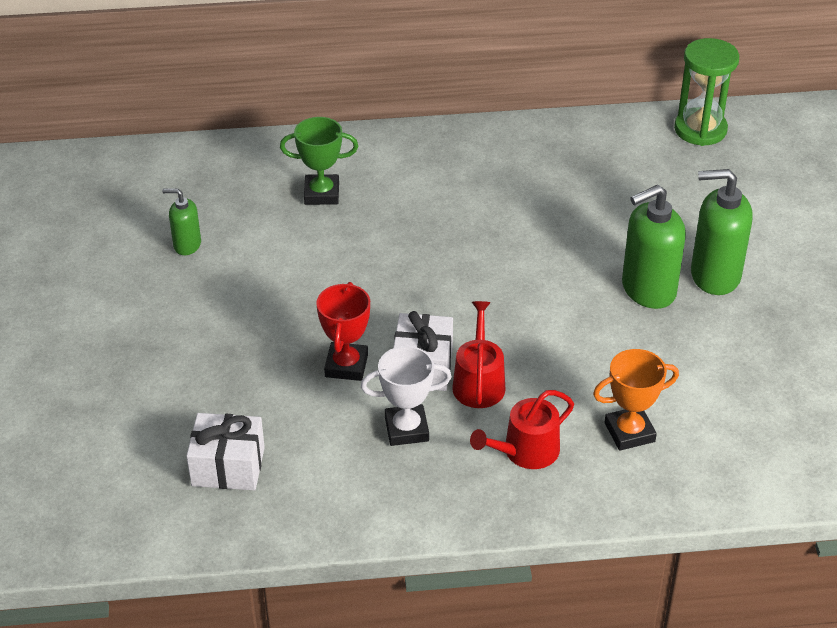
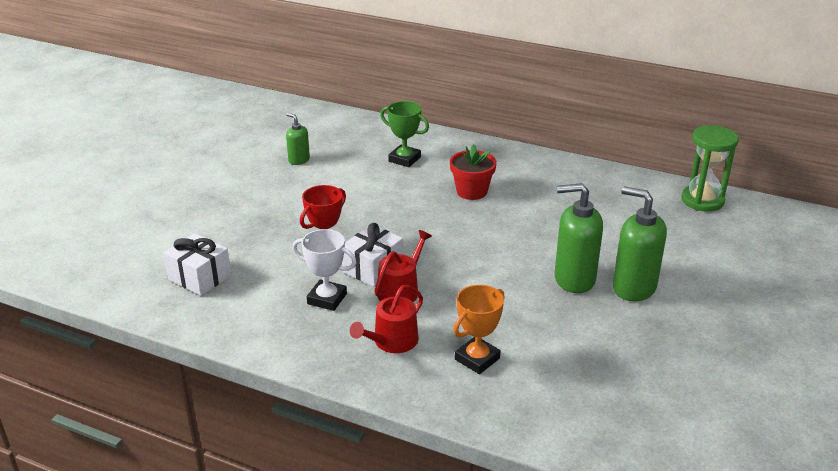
camera: 30 degrees right, 10 degrees down
(443, 212) = (471, 191): none -> red flower pot
(525, 451) = (392, 342): red watering can -> red watering can turned 45 degrees counterclockwise
(629, 432) = (477, 359): orange trophy -> orange trophy turned 60 degrees counterclockwise

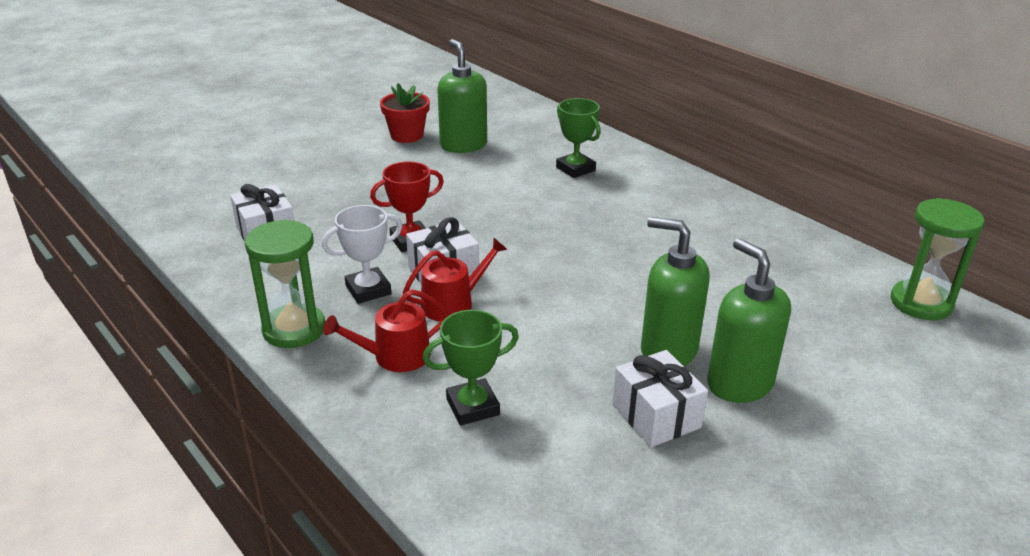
camera: 25 degrees right, 0 degrees up
(296, 346) = (294, 329): none -> green hourglass
(299, 160) = (463, 145): green soap dispenser -> green soap dispenser, size x1.82
(327, 299) = (368, 290): white trophy -> white trophy turned 75 degrees counterclockwise
(471, 191) = (623, 220): red flower pot -> red flower pot (407, 135)
(477, 359) = (473, 407): orange trophy -> green trophy
(599, 325) = (656, 416): none -> white gift

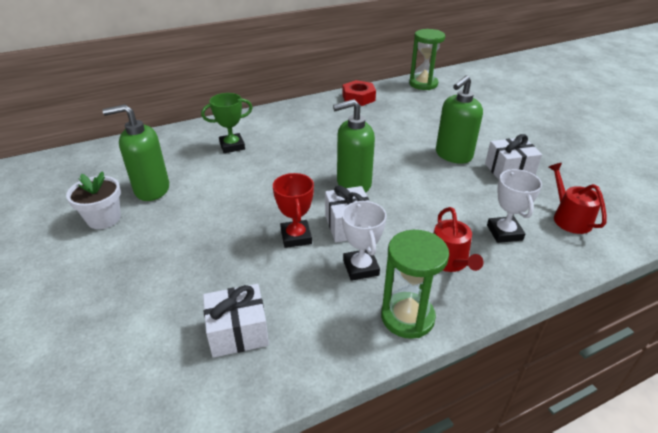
camera: 75 degrees left, 5 degrees up
(407, 135) = (104, 219): red flower pot -> white flower pot
(453, 304) = (390, 226): red watering can -> red watering can (569, 218)
(473, 407) = (504, 232): green trophy -> white trophy
(739, 383) = (482, 142): green soap dispenser -> green soap dispenser (353, 183)
(794, 241) = (358, 98): none -> red nut

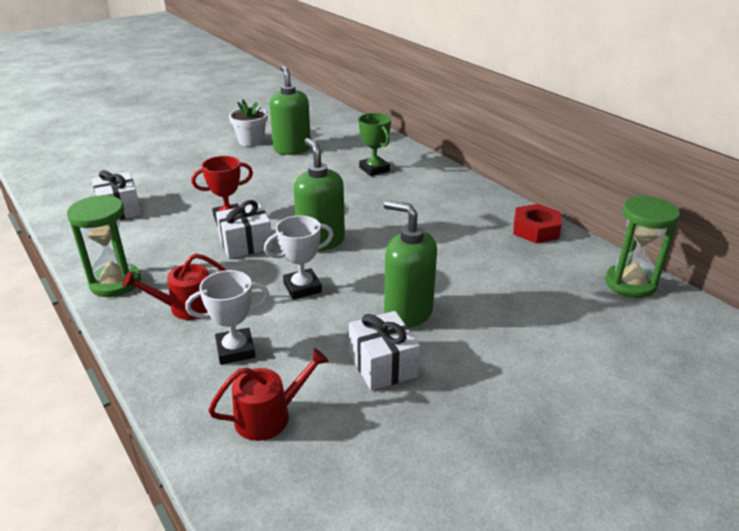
camera: 80 degrees right, 5 degrees down
(360, 268) = (183, 255): white trophy -> white trophy (302, 288)

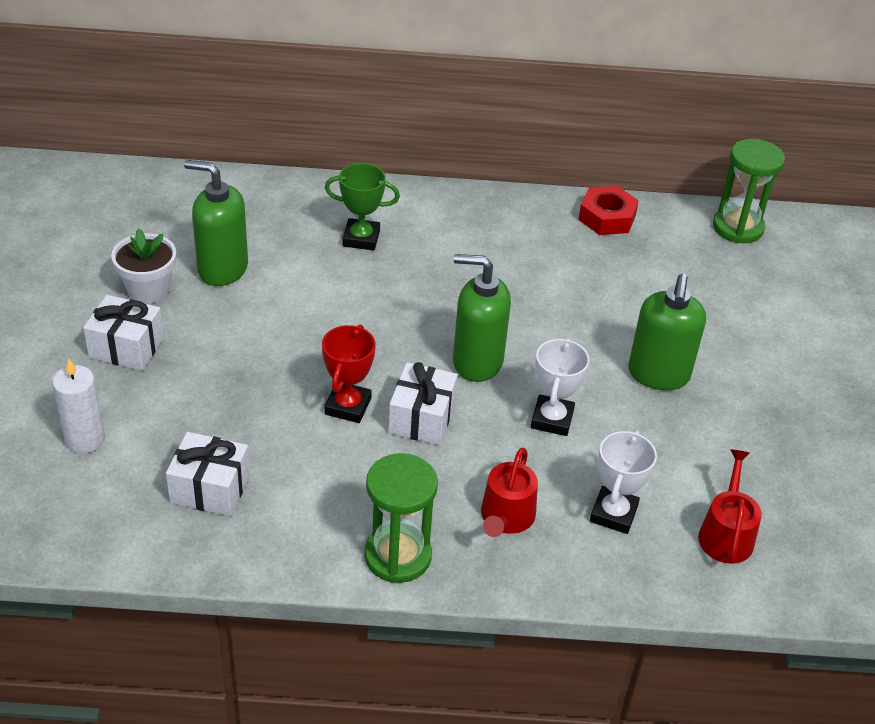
camera: 55 degrees left, 10 degrees up
(125, 169) = (85, 439): none -> white candle
(383, 365) = (717, 431): white gift -> white gift (126, 347)
(408, 312) = (658, 374): green soap dispenser -> green soap dispenser turned 60 degrees counterclockwise

